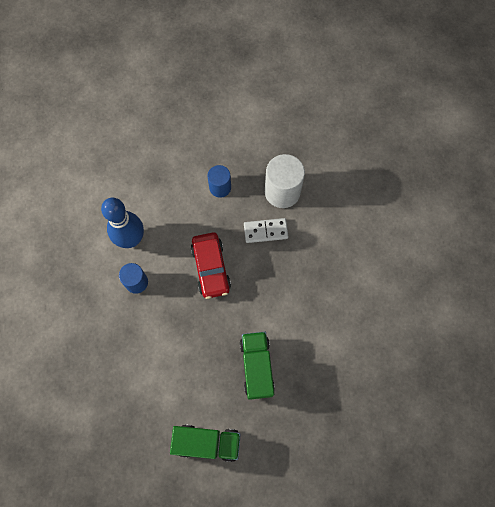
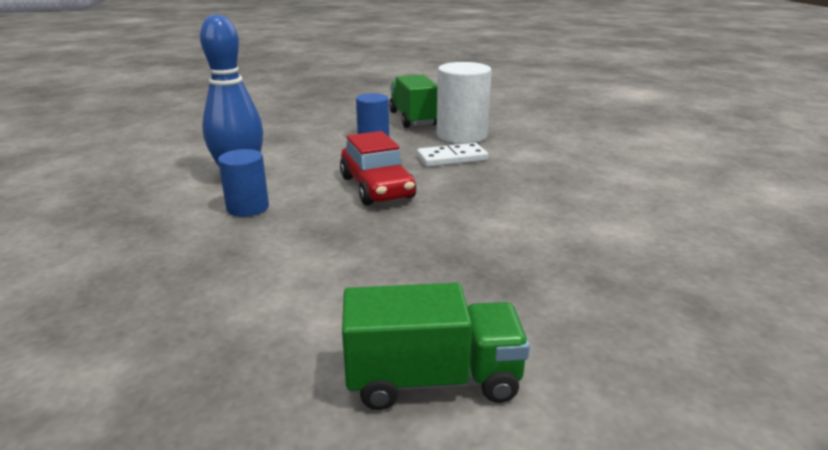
camera: 10 degrees left, 45 degrees down
(257, 367) = (499, 266): green truck -> green truck (413, 119)

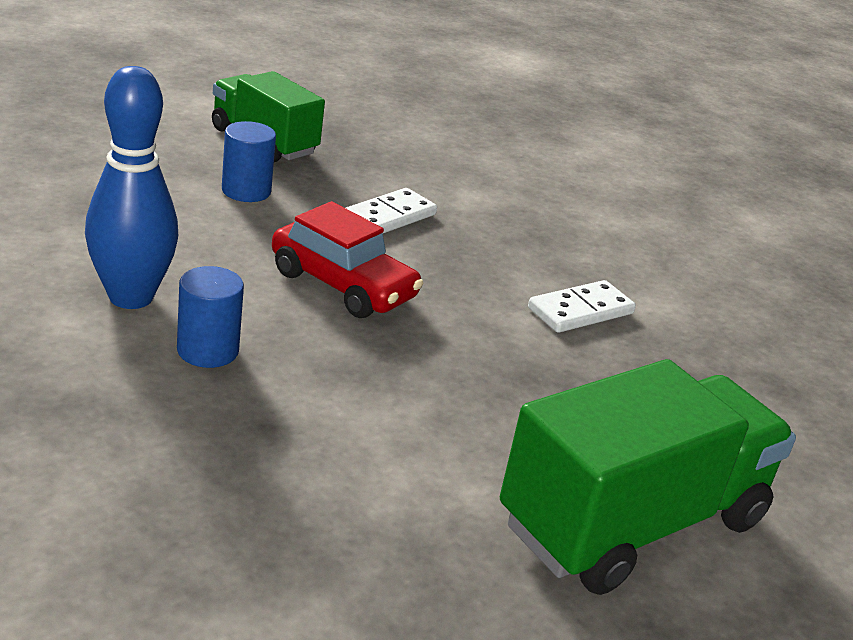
camera: 35 degrees left, 5 degrees up
(432, 380) = (632, 523): green truck -> green truck, size x1.60
(461, 135) = (363, 170): white cylinder -> none
(544, 224) = (580, 311): none -> white domino

